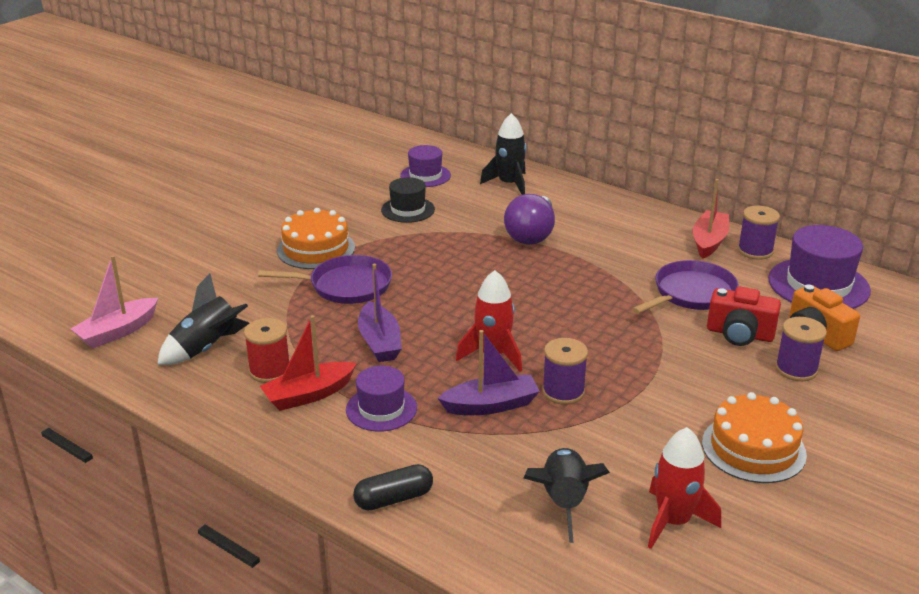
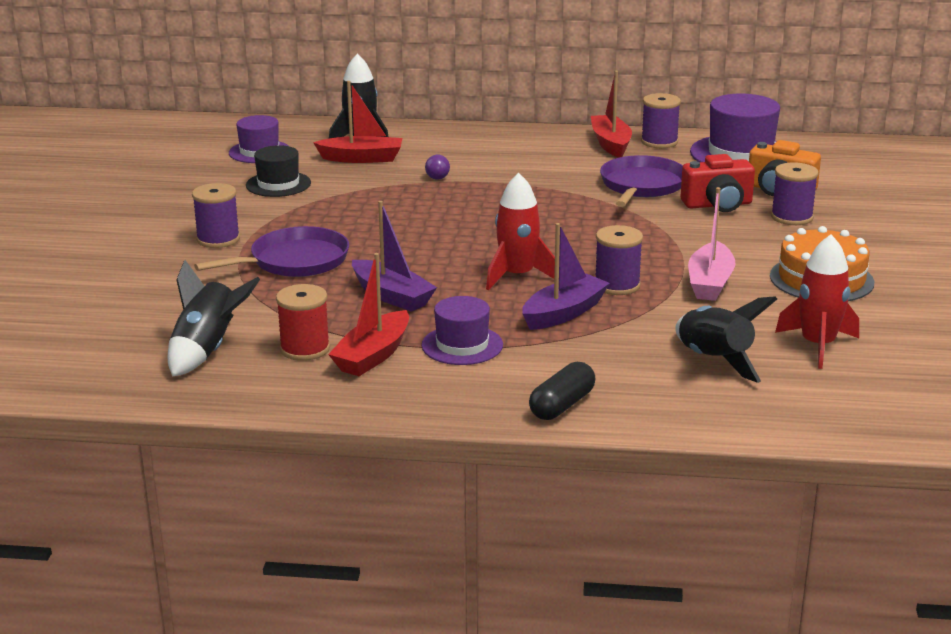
camera: 30 degrees left, 5 degrees down
(117, 332) = (77, 365): pink boat -> pink boat (710, 283)
(316, 249) = (218, 239): orange cake -> purple spool
(492, 202) = (362, 158): none -> red boat
(531, 234) = (436, 176): purple light bulb -> purple light bulb, size x0.43

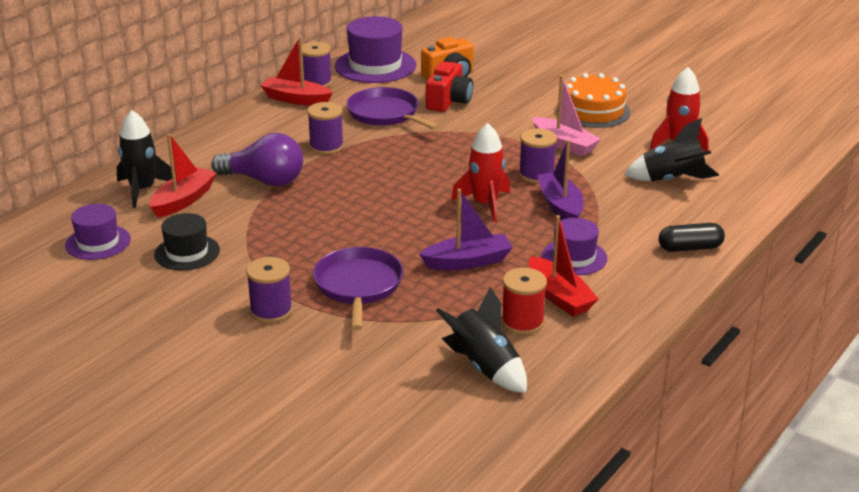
camera: 60 degrees left, 5 degrees up
(436, 176) = (264, 180): purple light bulb -> purple light bulb, size x2.31
(562, 405) = (690, 248): black capsule -> black capsule turned 75 degrees counterclockwise
(791, 217) = (495, 87): purple spool -> purple spool (326, 147)

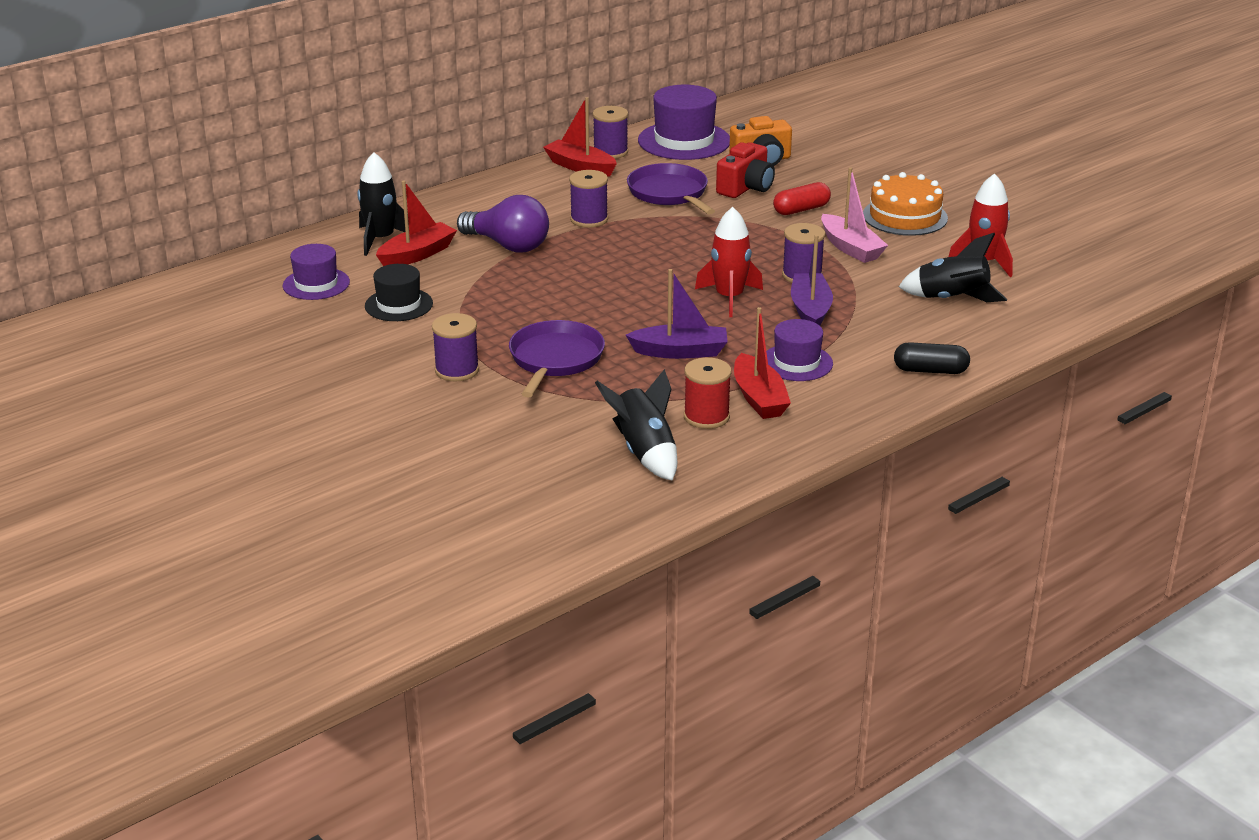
camera: 15 degrees right, 0 degrees up
(505, 115) = (801, 209): none -> red capsule

